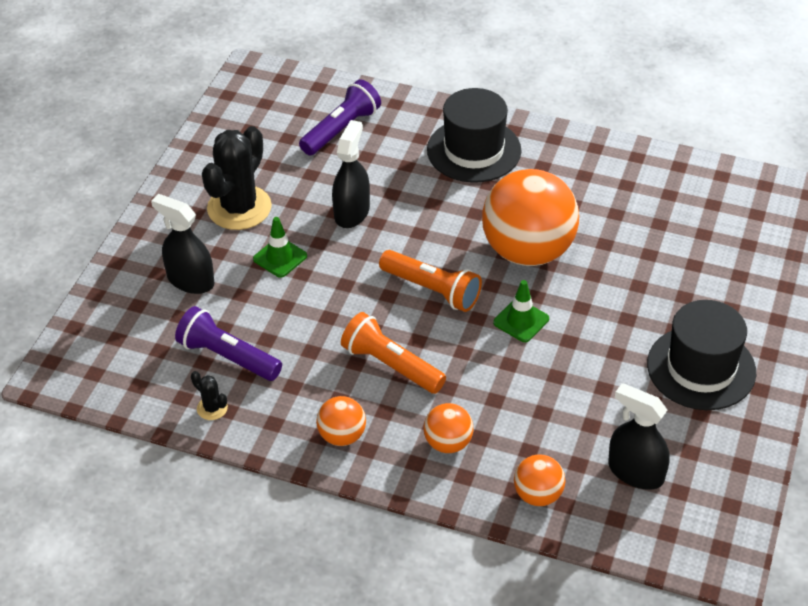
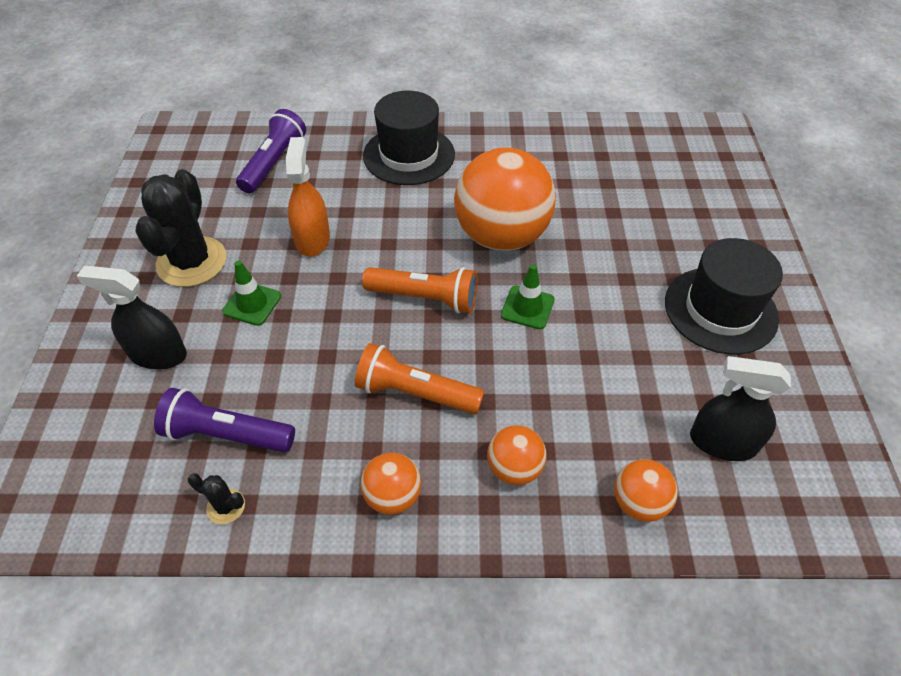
camera: 20 degrees left, 5 degrees up
(352, 212) = (312, 239): black spray bottle -> orange spray bottle

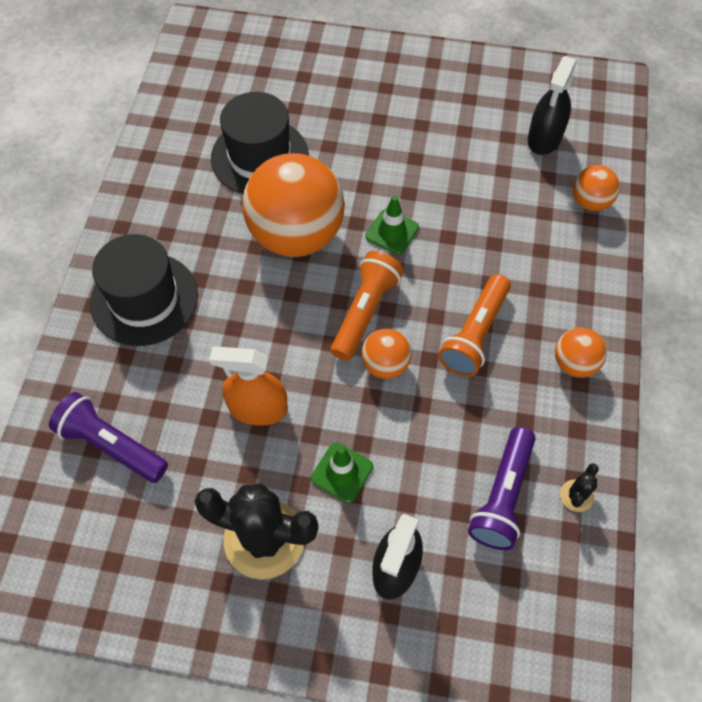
camera: 80 degrees left, 10 degrees up
(514, 468) = (556, 274): orange ball -> orange ball (385, 364)
(720, 310) = (419, 99): black hat -> black hat (260, 157)

